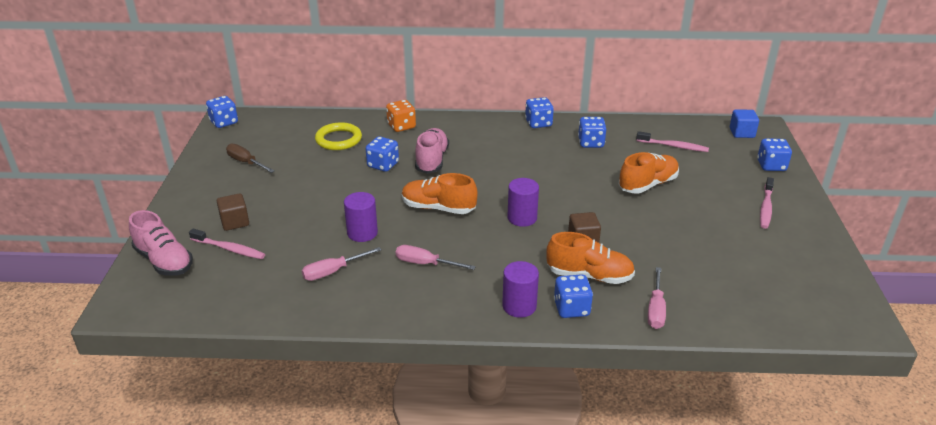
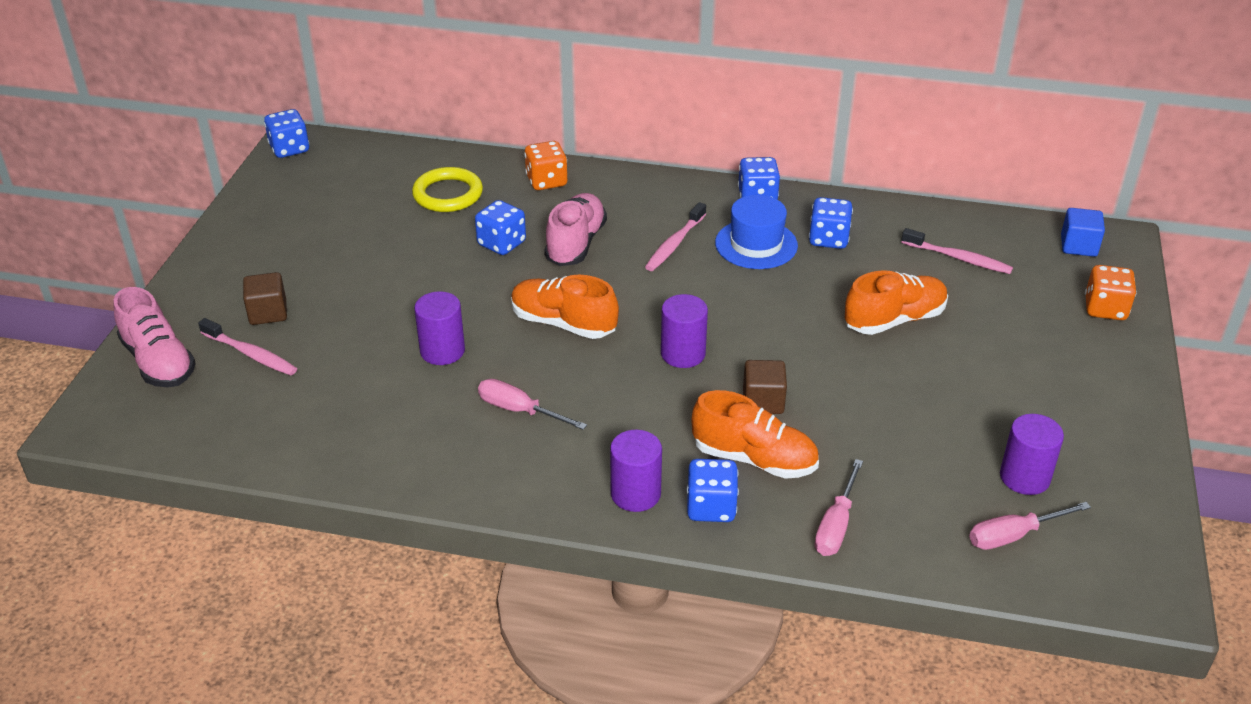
camera: 10 degrees right, 5 degrees up
(246, 162) = (305, 219): brown screwdriver -> none
(333, 271) = (386, 407): pink screwdriver -> pink screwdriver (1014, 535)
(547, 150) = (756, 244): none -> blue hat
(761, 267) = (1024, 477): none -> purple cylinder
(766, 208) = (1068, 380): pink toothbrush -> pink toothbrush (674, 244)
(771, 166) = (1105, 309): blue dice -> orange dice

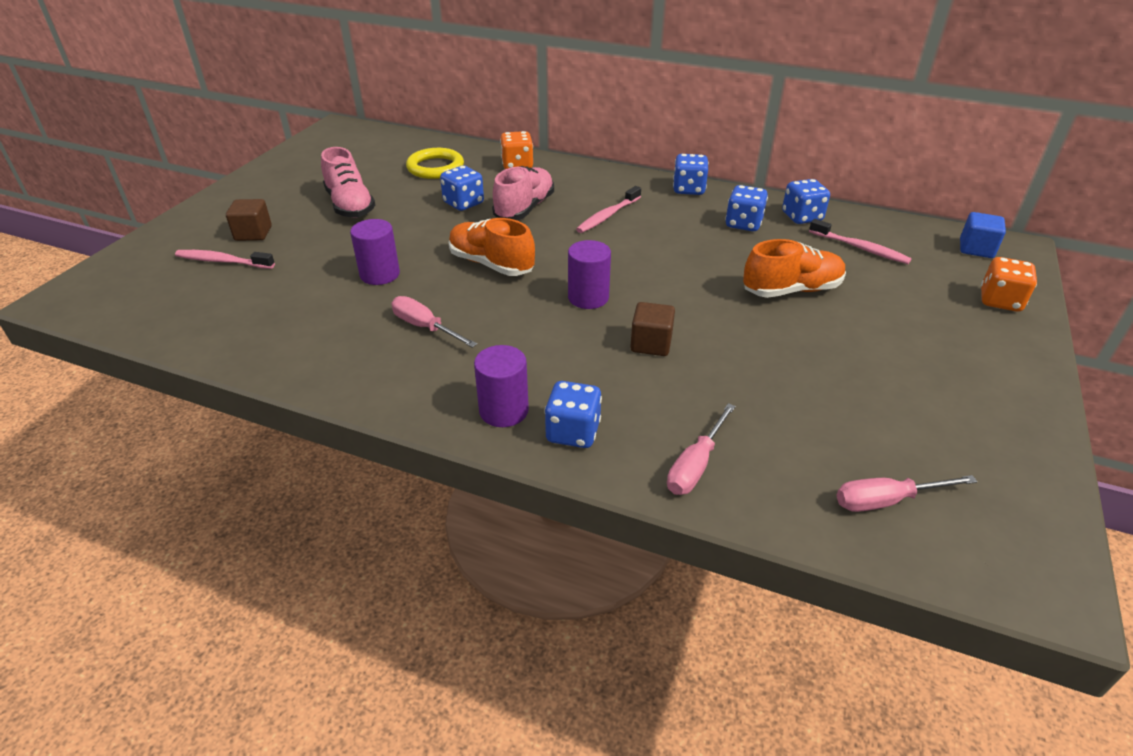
camera: 10 degrees right, 0 degrees up
(159, 362) = (147, 259): pink shoe -> pink shoe (350, 205)
(251, 354) = (223, 261): pink toothbrush -> pink toothbrush turned 150 degrees clockwise
(289, 149) = (330, 131): blue dice -> blue dice (802, 217)
(754, 459) = (628, 393): orange shoe -> none
(756, 244) = (678, 222): blue hat -> none
(1024, 477) = (904, 443): purple cylinder -> none

